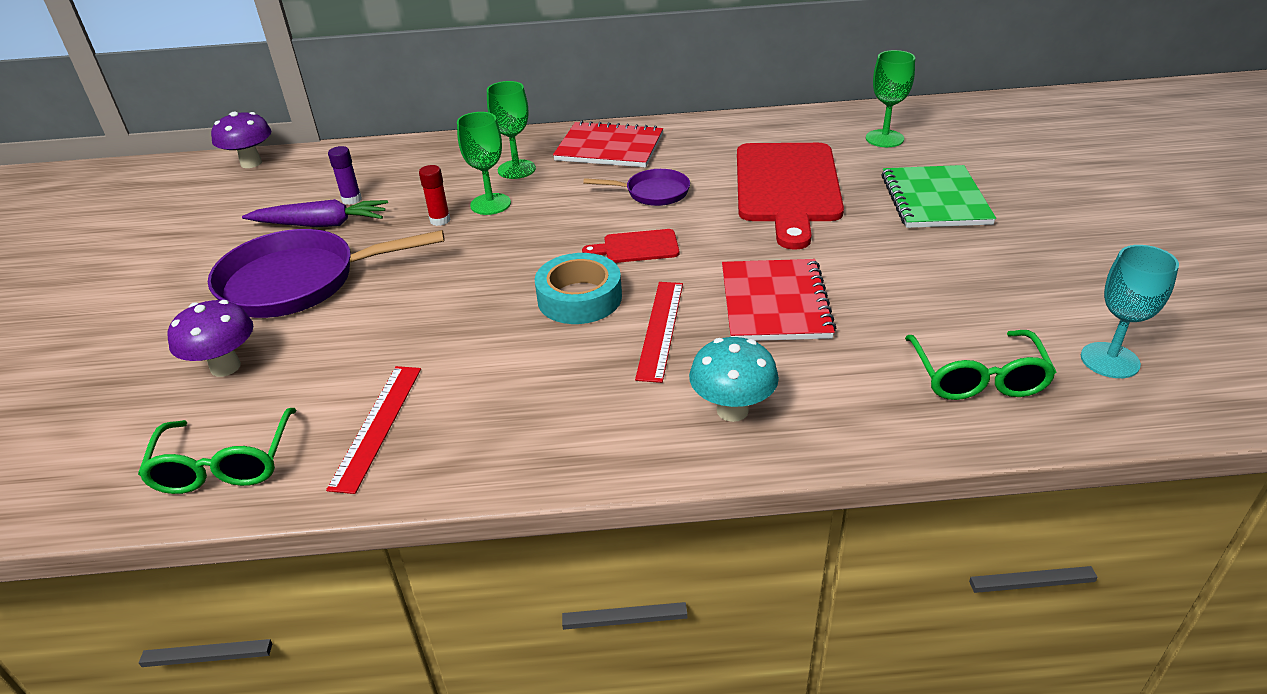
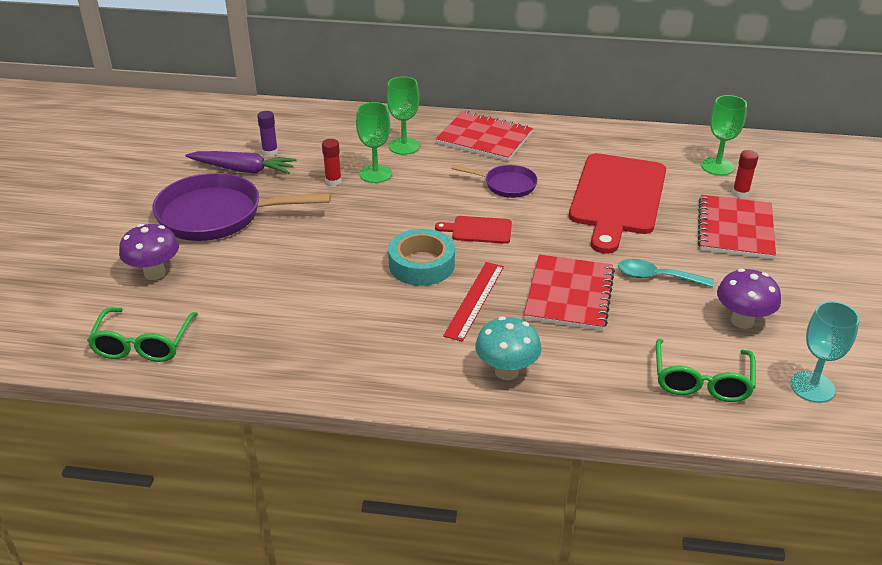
camera: 10 degrees right, 0 degrees up
(251, 163) = (200, 107): purple mushroom -> purple mushroom (742, 321)
(377, 426) = (251, 336): red ruler -> none
(870, 265) = (657, 277): none -> turquoise spoon
(922, 162) = (740, 193): none -> red glue stick
(934, 199) = (735, 229): green notebook -> red notebook

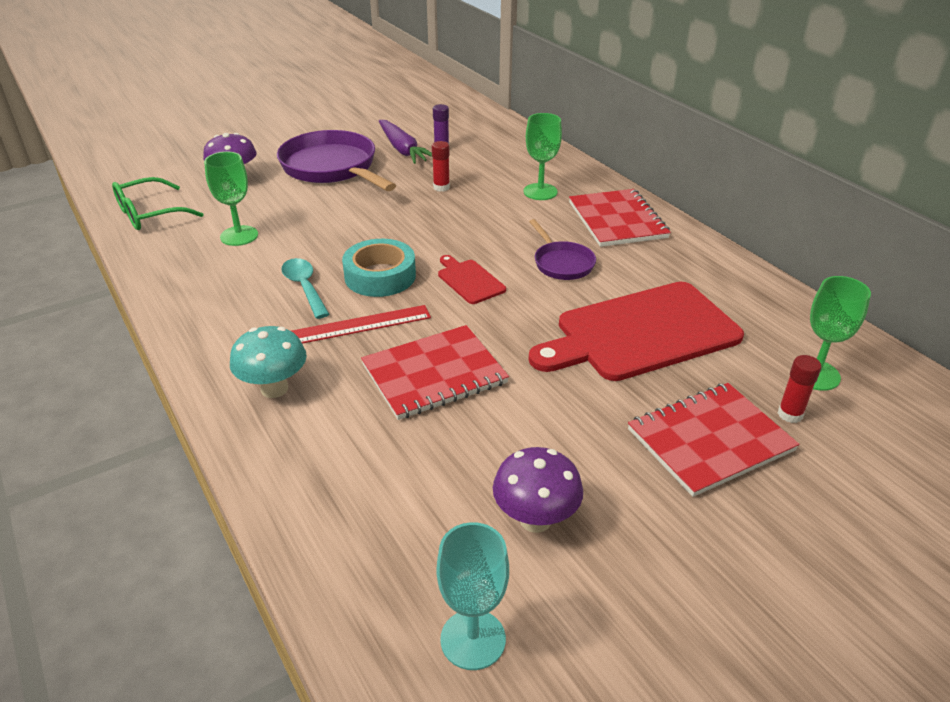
camera: 50 degrees right, 0 degrees up
(375, 174) = (479, 198): green goblet -> green goblet (239, 236)
(657, 277) = (536, 419): turquoise spoon -> turquoise spoon (304, 287)
(701, 381) = (388, 530): green glasses -> none

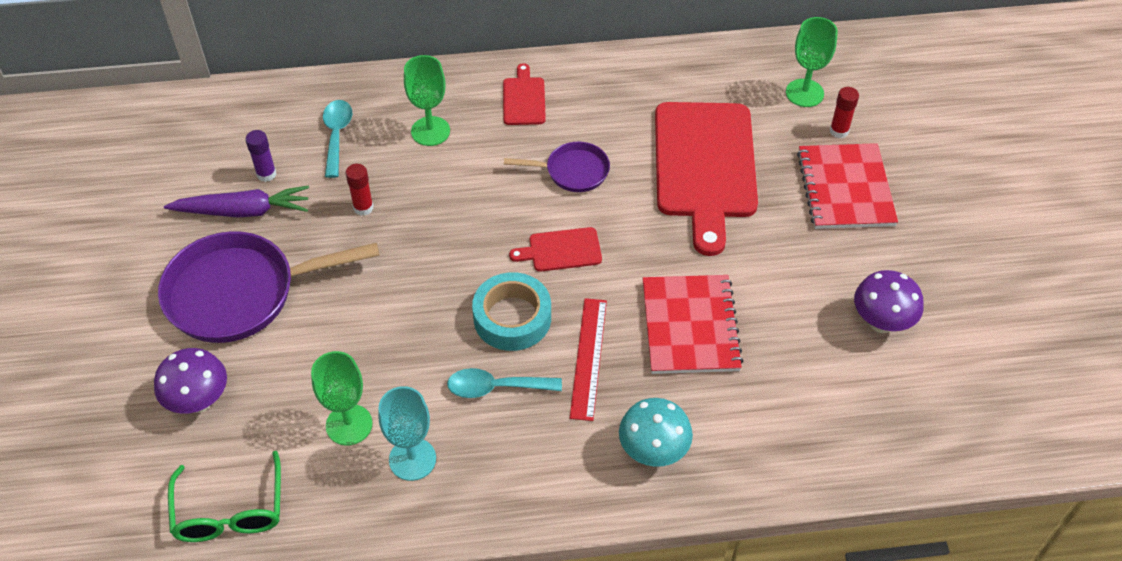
camera: 65 degrees left, 15 degrees up
(473, 639) = (969, 397): turquoise goblet -> turquoise goblet (412, 459)
(499, 160) = (337, 135): none -> turquoise spoon
(617, 220) = (524, 99): red notebook -> red cutting board

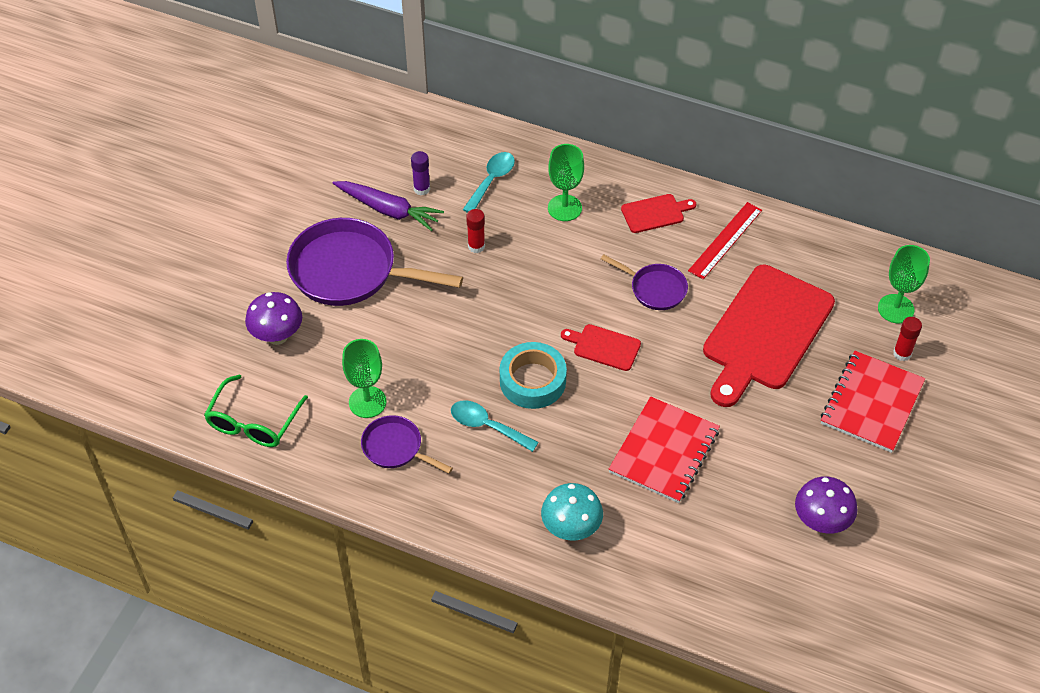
camera: 30 degrees right, 0 degrees up
(412, 459) = (396, 448): turquoise goblet -> purple pan
(524, 99) = (655, 213): red cutting board -> red cutting board turned 45 degrees clockwise
(588, 358) = (569, 437): red ruler -> red ruler (725, 240)

